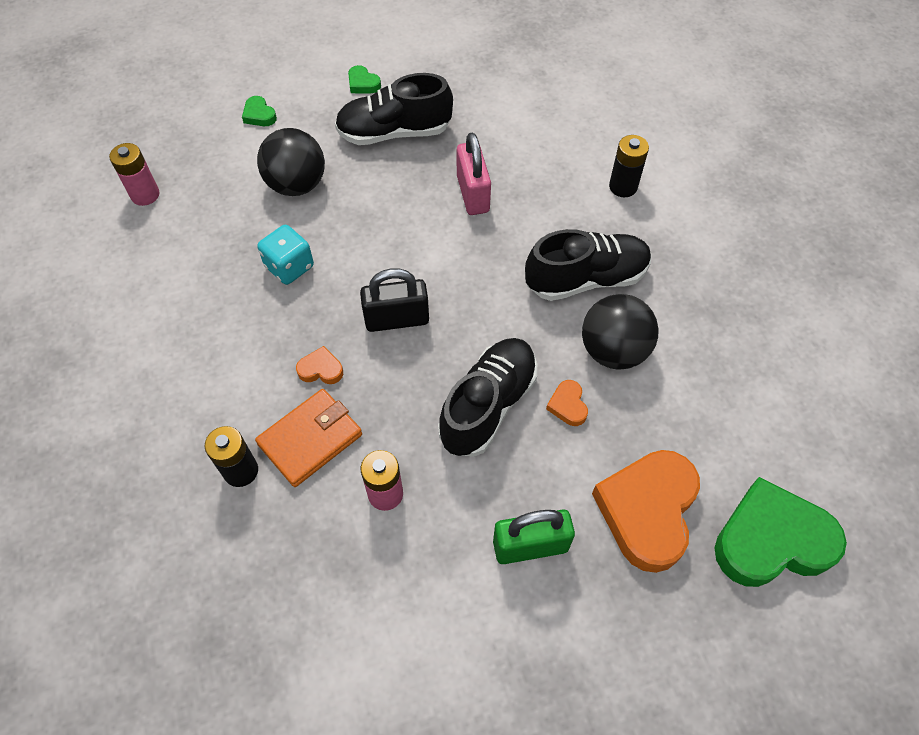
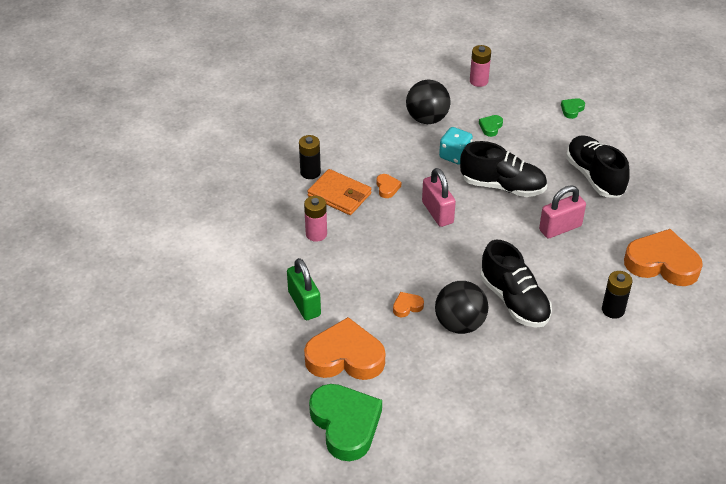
camera: 75 degrees right, 15 degrees down
(297, 185) = (521, 142): black ball -> black ball (427, 119)
(363, 83) = (632, 150): green heart -> green heart (490, 127)
(397, 319) = (437, 212): black padlock -> pink padlock
(488, 405) = (392, 268): black shoe -> black shoe (502, 186)
(560, 120) = (662, 263): none -> orange heart

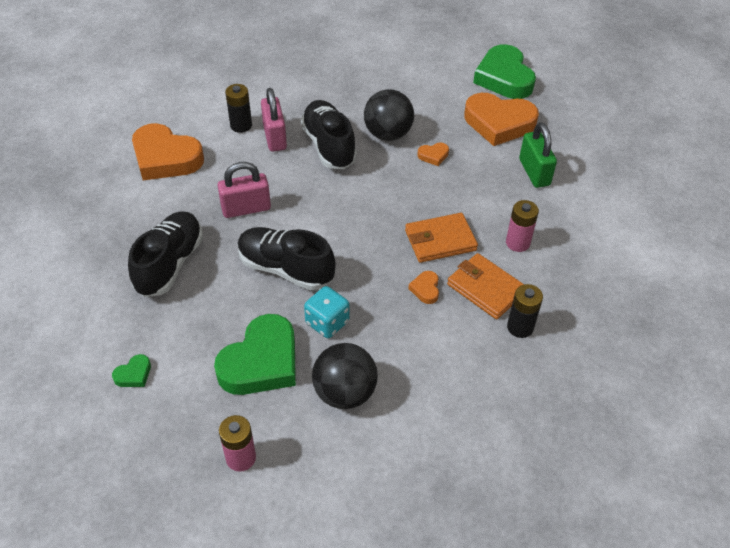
camera: 170 degrees left, 5 degrees up
(383, 226) = (440, 240): none -> orange wallet
(437, 212) = (374, 247): pink padlock -> pink padlock (275, 137)
(490, 127) = (261, 362): green heart -> green heart, size x2.37
(594, 177) = (170, 264): black shoe -> black shoe turned 150 degrees counterclockwise

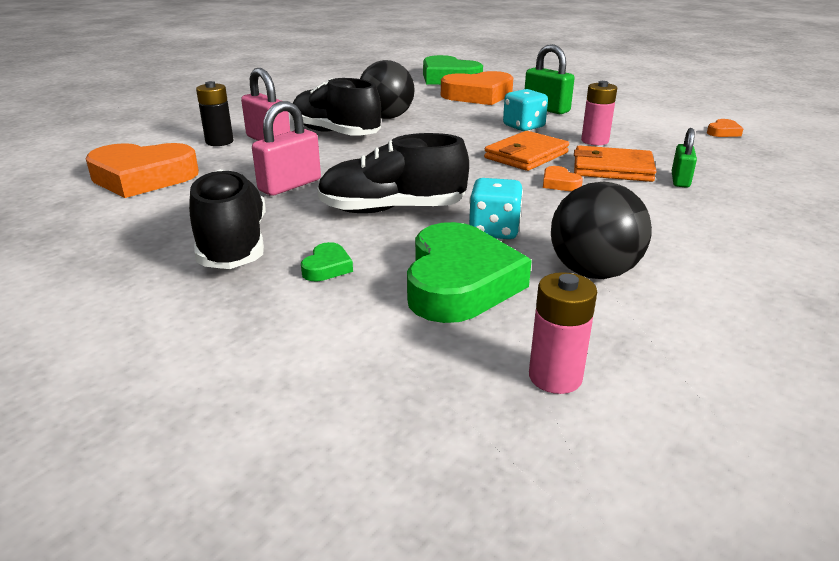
camera: 30 degrees left, 20 degrees down
(134, 374) = (285, 356): green heart -> green heart (327, 267)
(433, 156) = (447, 119): orange heart -> orange heart (723, 132)
(483, 195) = (523, 127): none -> turquoise dice
(520, 327) = (680, 180): black battery -> green padlock

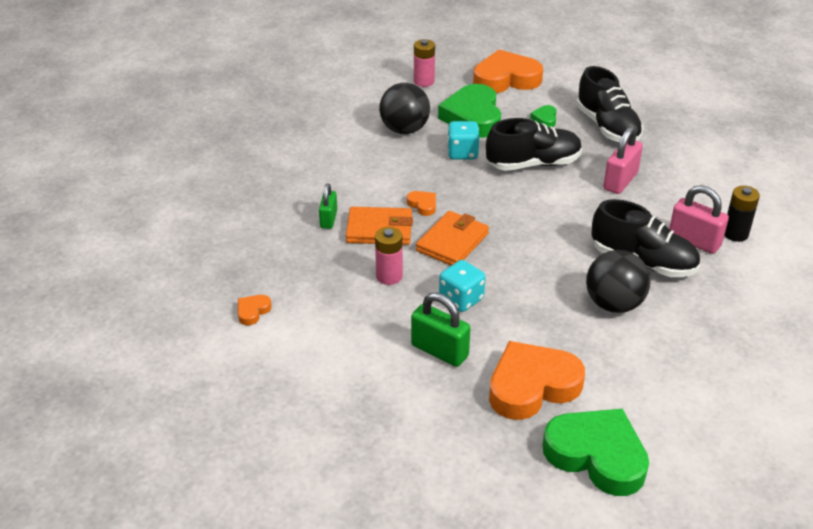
camera: 170 degrees right, 10 degrees up
(143, 178) = (735, 178): orange heart -> orange heart (506, 79)

